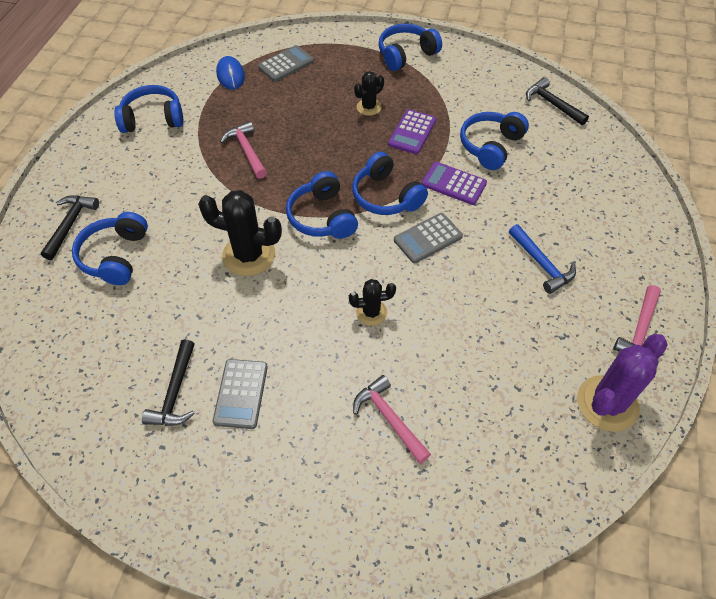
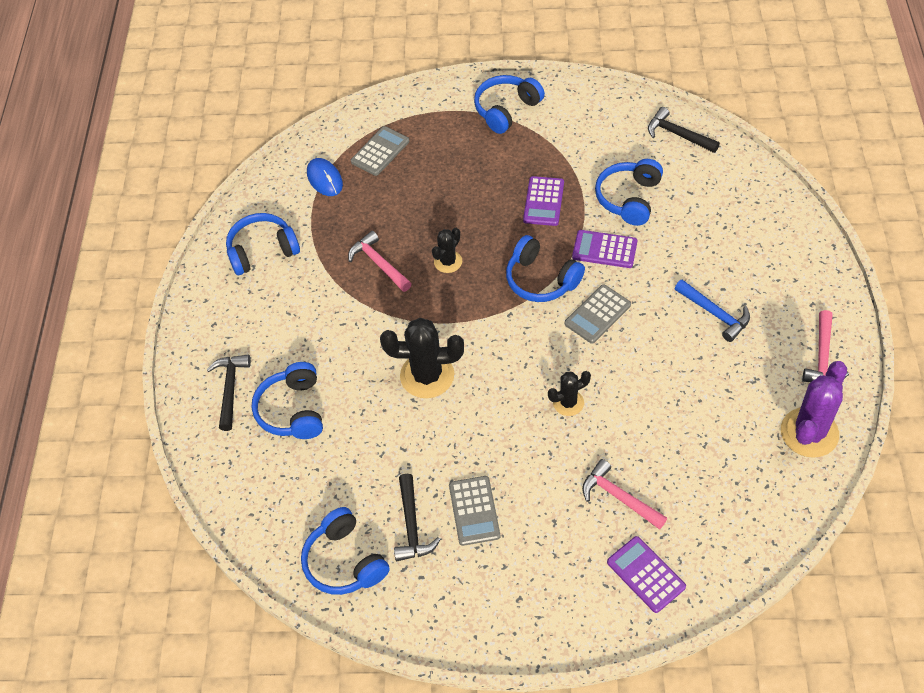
camera: 10 degrees left, 0 degrees up
(322, 217) = (485, 318): blue headphones -> blue headphones (344, 561)
(368, 107) = (488, 183): black cactus -> black cactus (448, 262)
(390, 509) = (646, 574): none -> purple calculator

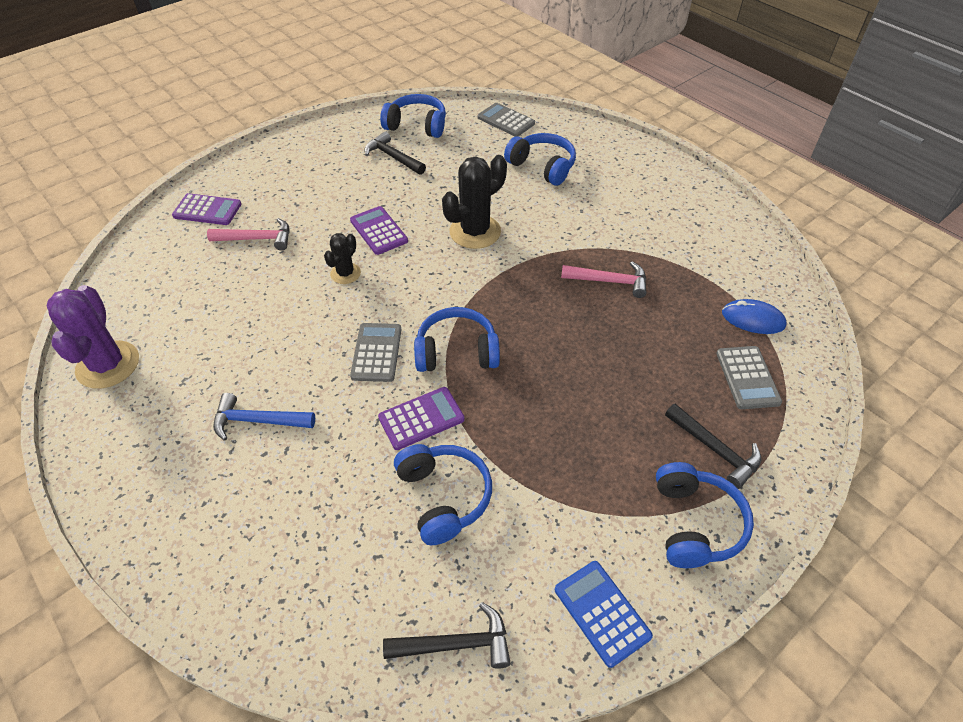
camera: 135 degrees right, 5 degrees down
(230, 388) = (598, 155): black hammer -> black hammer (715, 450)
(262, 251) = (709, 237): blue headphones -> none
(448, 262) = (555, 317): black cactus -> none
(474, 511) = (358, 182): grey calculator -> grey calculator (506, 120)
(543, 201) = (531, 431): purple calculator -> purple calculator (379, 231)
(594, 106) = (602, 612): none -> blue calculator
(822, 357) = (117, 443): pink hammer -> none

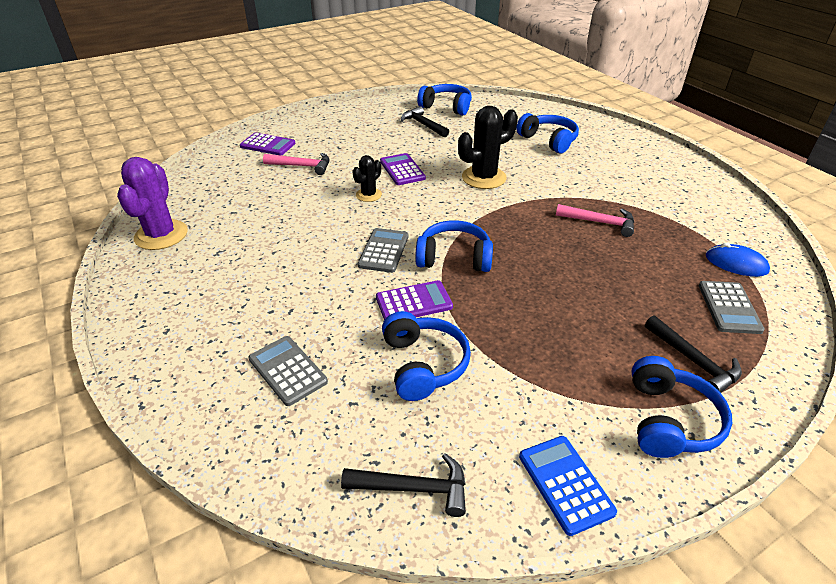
camera: 10 degrees right, 10 degrees down
(257, 421) = (271, 287): blue hammer -> none
(506, 120) = (521, 109): grey calculator -> grey calculator (287, 370)

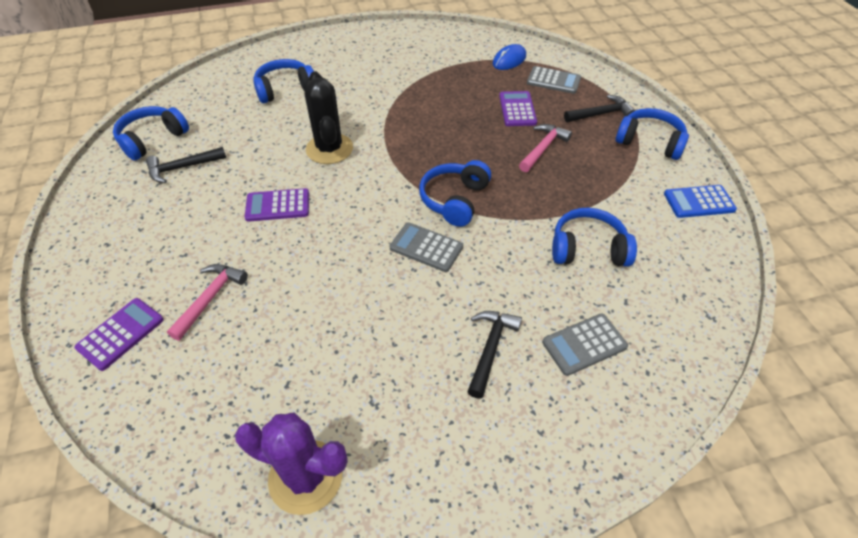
camera: 75 degrees left, 10 degrees up
(368, 195) = (316, 243): black cactus -> none
(414, 302) = (510, 240): purple calculator -> purple calculator (517, 109)
(414, 488) = (706, 277): black hammer -> black hammer (490, 348)
(600, 222) = (436, 102): pink hammer -> pink hammer (543, 148)

